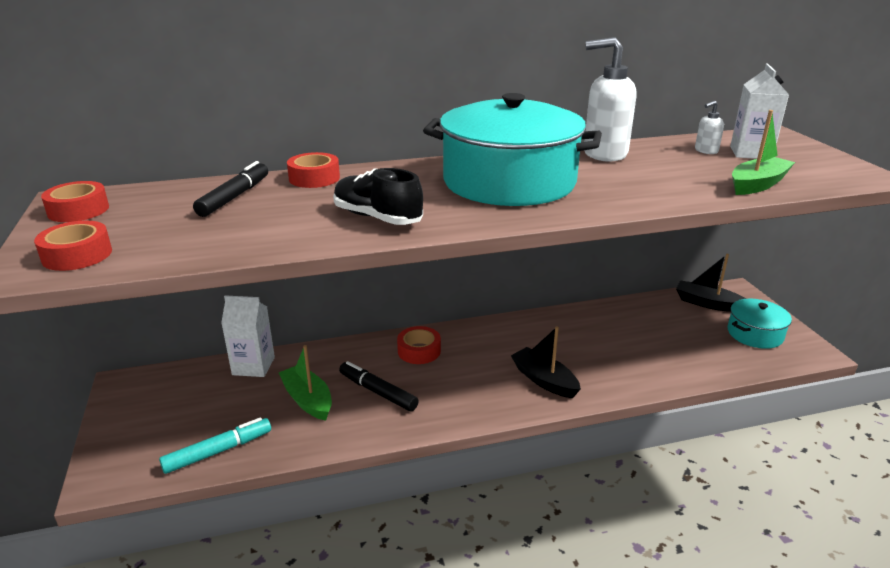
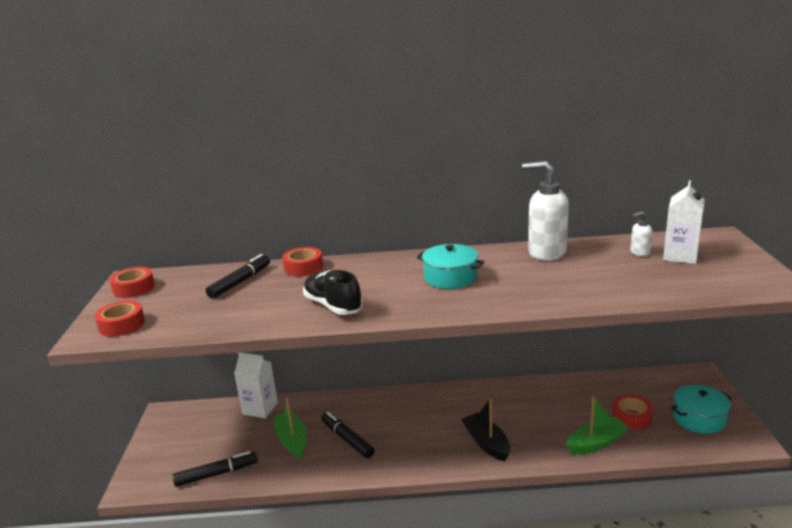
camera: 15 degrees right, 5 degrees down
(218, 451) = (216, 474): turquoise marker -> black marker
(419, 351) = (391, 407): red tape -> red tape (631, 417)
(509, 182) = (450, 277): turquoise pot -> turquoise pot, size x0.49
(707, 303) = (665, 385): black boat -> none
(757, 185) = (662, 290): green boat -> green boat (596, 443)

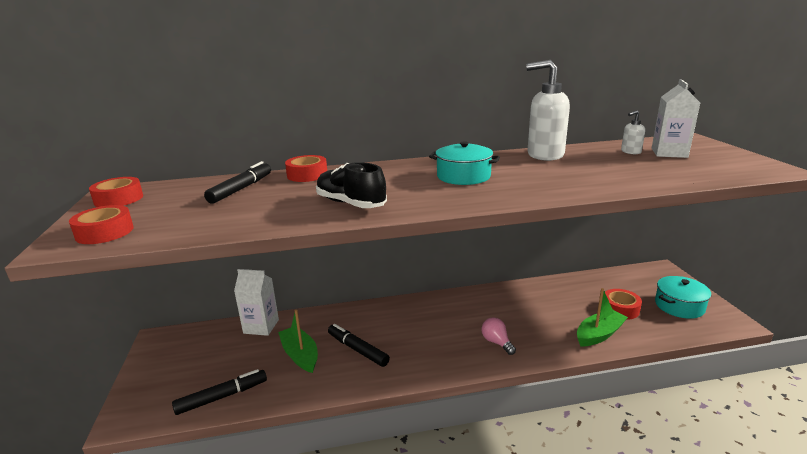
camera: 10 degrees left, 0 degrees up
(486, 443) = (496, 342): black boat -> pink light bulb

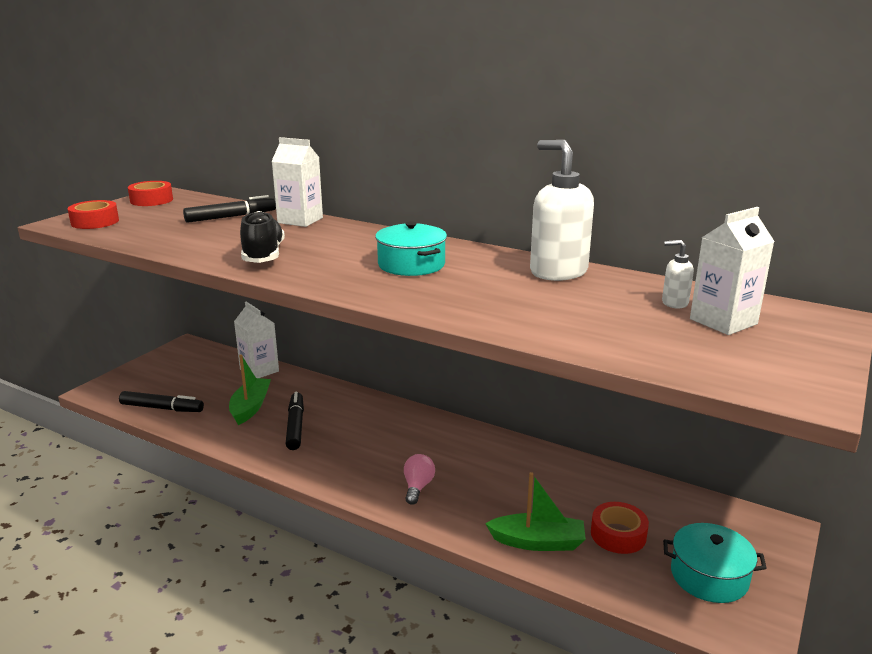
camera: 40 degrees right, 0 degrees up
(307, 175) = (300, 220): red tape -> white carton

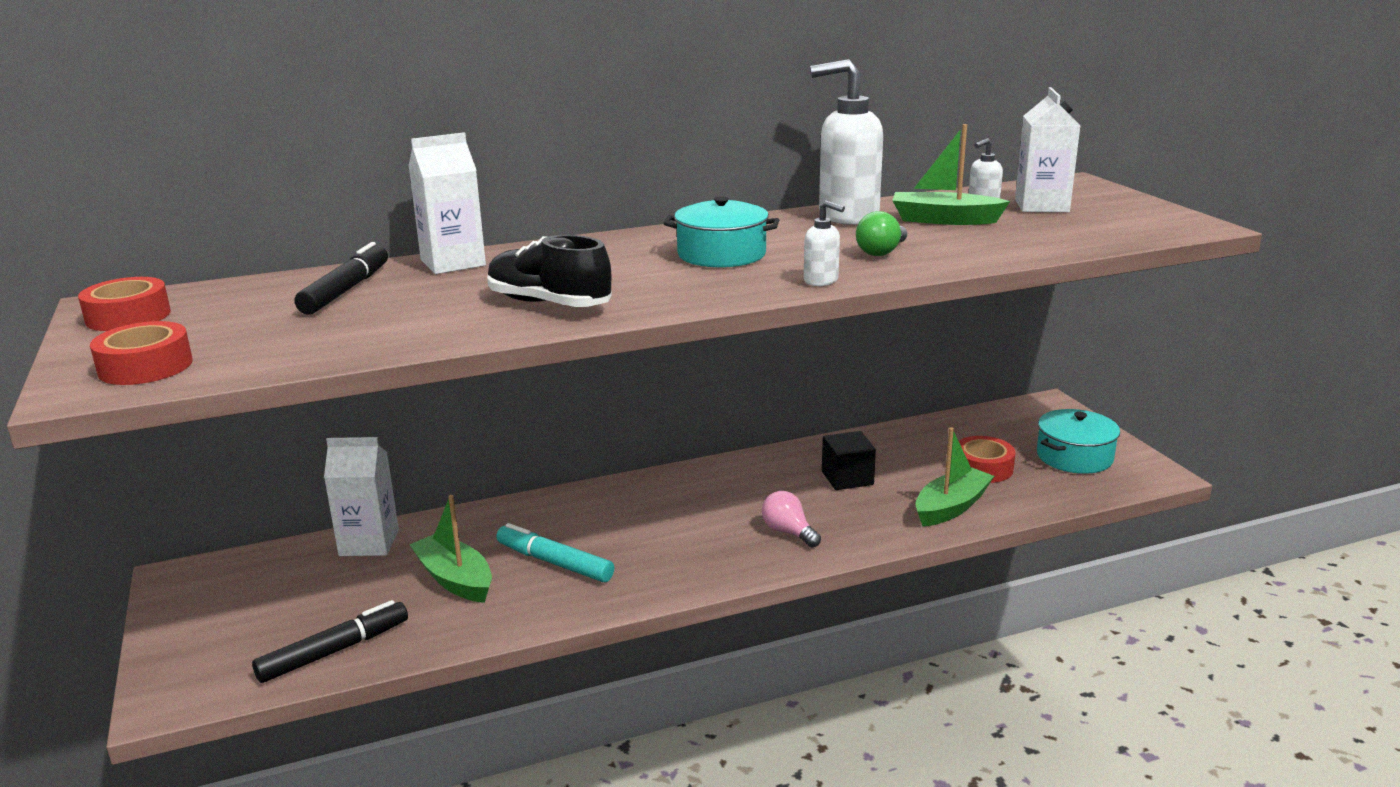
camera: 50 degrees left, 0 degrees up
(295, 426) = (554, 562): black marker -> turquoise marker
(402, 301) = (821, 281): none -> white soap dispenser
(494, 301) = (881, 252): none -> green light bulb
(517, 481) = (847, 478): none -> black cube
(609, 300) = (944, 220): none -> green boat

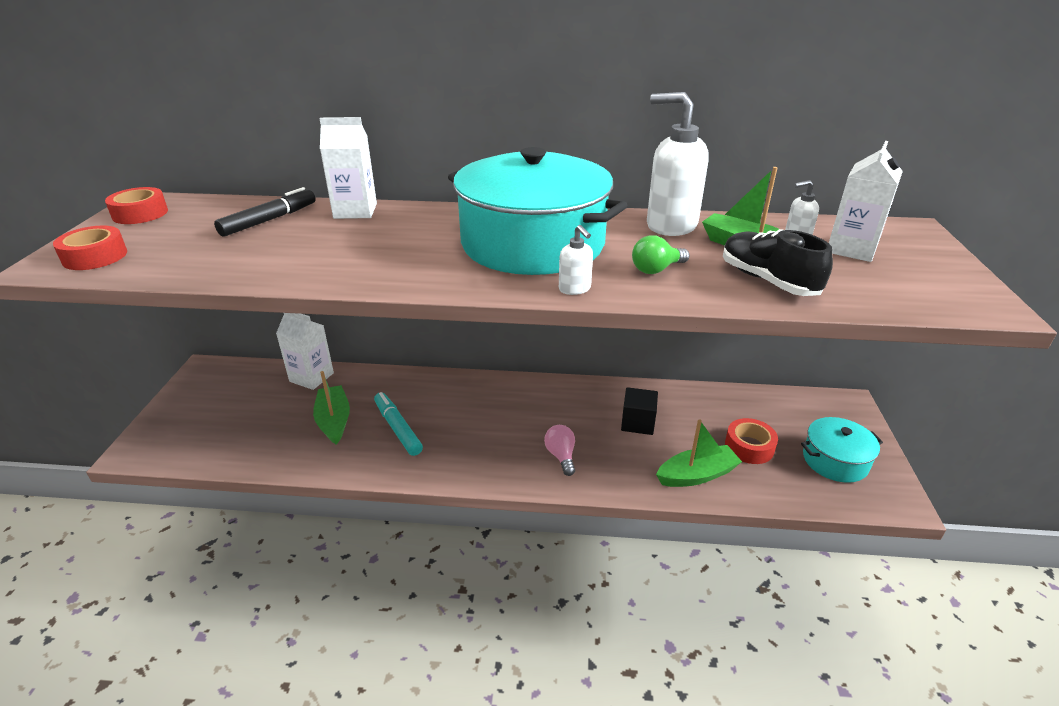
camera: 25 degrees right, 10 degrees up
(334, 651) = (233, 450): black marker -> none
(549, 304) = (365, 263): black shoe -> black shoe (767, 281)
(721, 254) = (533, 243): turquoise pot -> turquoise pot, size x2.03

